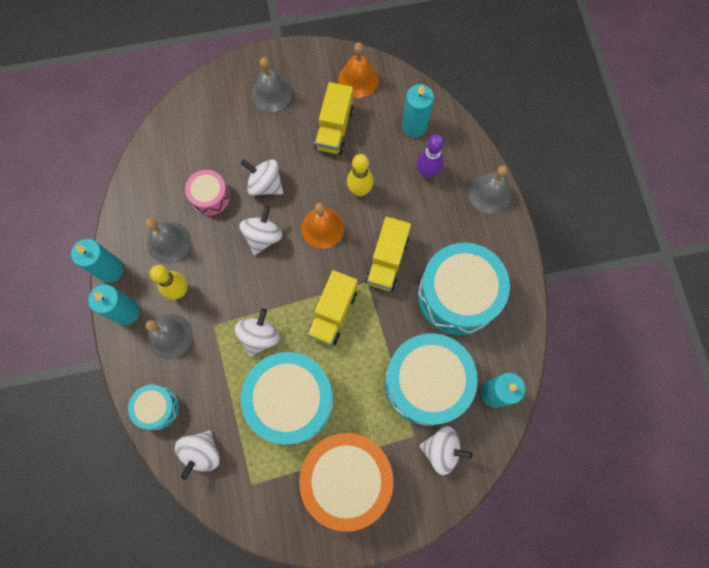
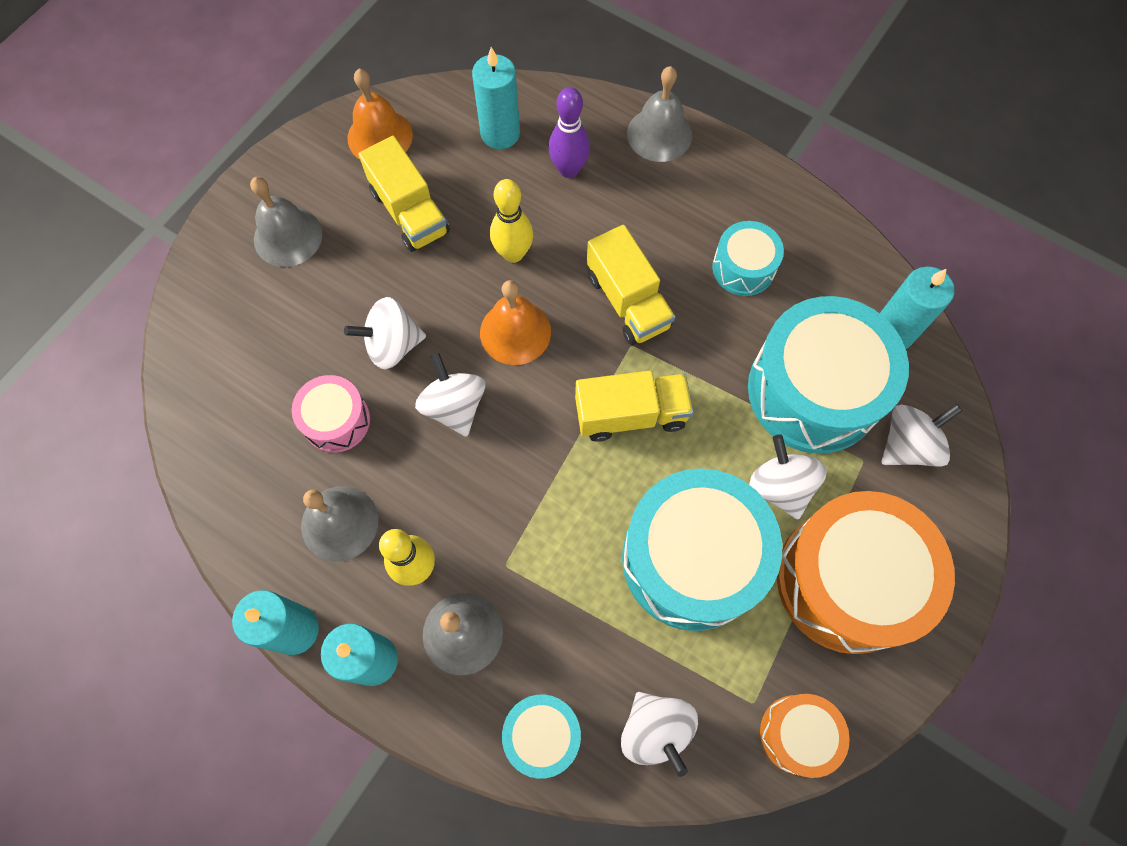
camera: 45 degrees left, 5 degrees down
(255, 515) = (797, 734): none -> orange drum
(259, 336) = (575, 523): white spinning top -> white spinning top (780, 486)
(333, 313) = (631, 414): yellow truck -> yellow truck turned 75 degrees counterclockwise
(458, 295) = (743, 268): turquoise drum -> turquoise drum, size x0.50

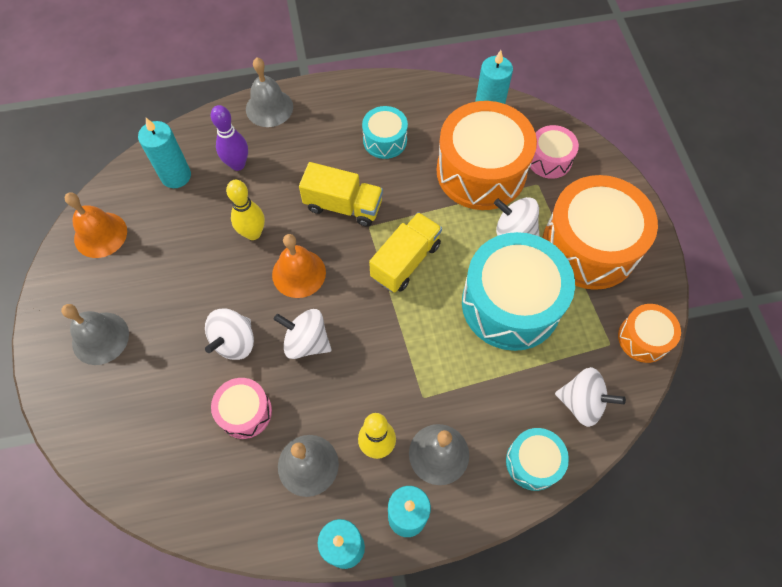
camera: 45 degrees left, 5 degrees down
(409, 212) = (166, 261): yellow truck -> none
(813, 390) = (481, 171): turquoise drum -> orange drum
(908, 445) = (549, 159): white spinning top -> pink drum

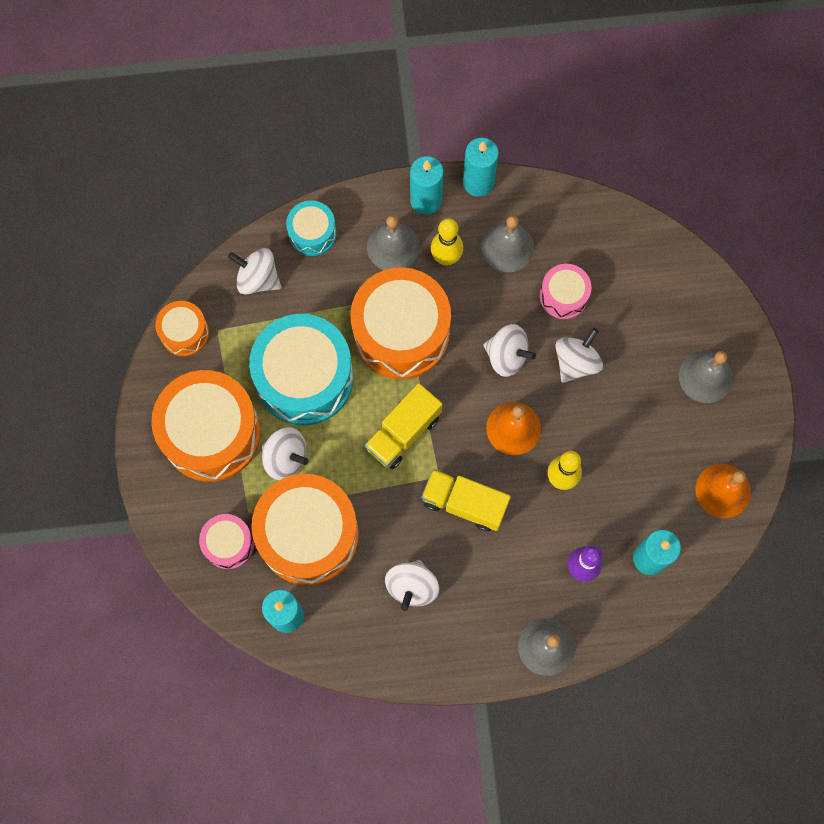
camera: 175 degrees left, 10 degrees up
(385, 140) = (412, 586): turquoise drum -> white spinning top
(419, 357) = (401, 332): none -> orange drum

